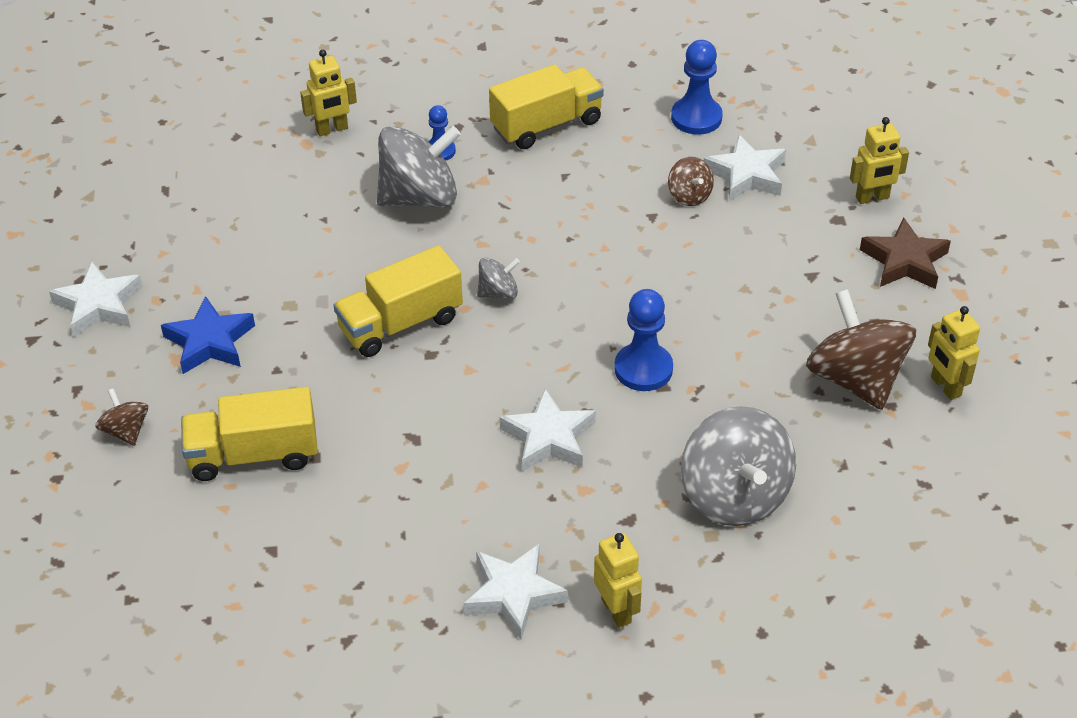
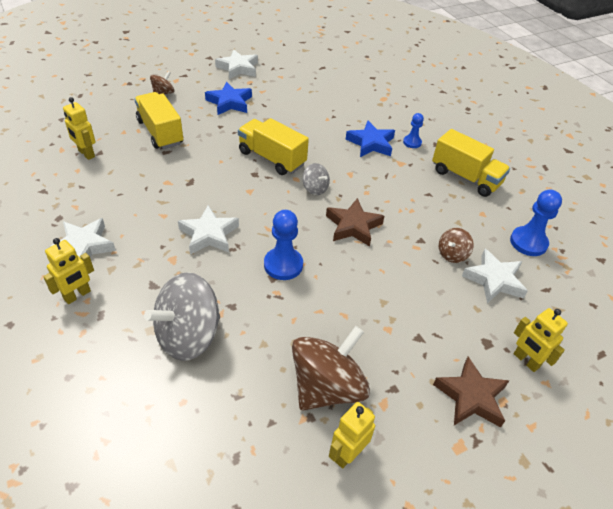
camera: 65 degrees right, 0 degrees up
(332, 129) = (400, 104): yellow robot -> yellow robot (86, 154)
(419, 197) = (371, 143): grey spinning top -> blue star
(597, 275) = (353, 226): none -> brown star

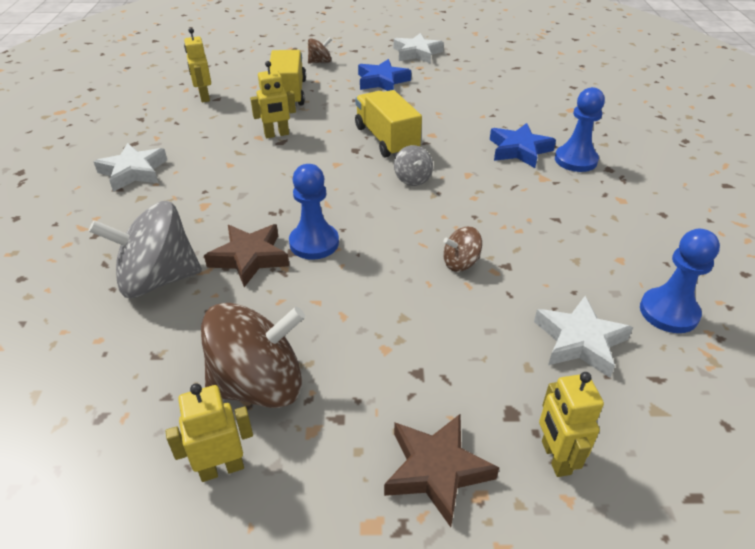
camera: 30 degrees right, 5 degrees down
(77, 295) = (91, 211): yellow robot -> yellow robot (277, 134)
(209, 234) = (259, 193): white star -> none
(353, 226) = (429, 227): brown star -> brown star (249, 258)
(412, 142) = (575, 160): blue pawn -> blue pawn, size x1.68
(452, 254) = (539, 293): brown spinning top -> brown spinning top (460, 263)
(465, 177) = (625, 213): yellow truck -> none

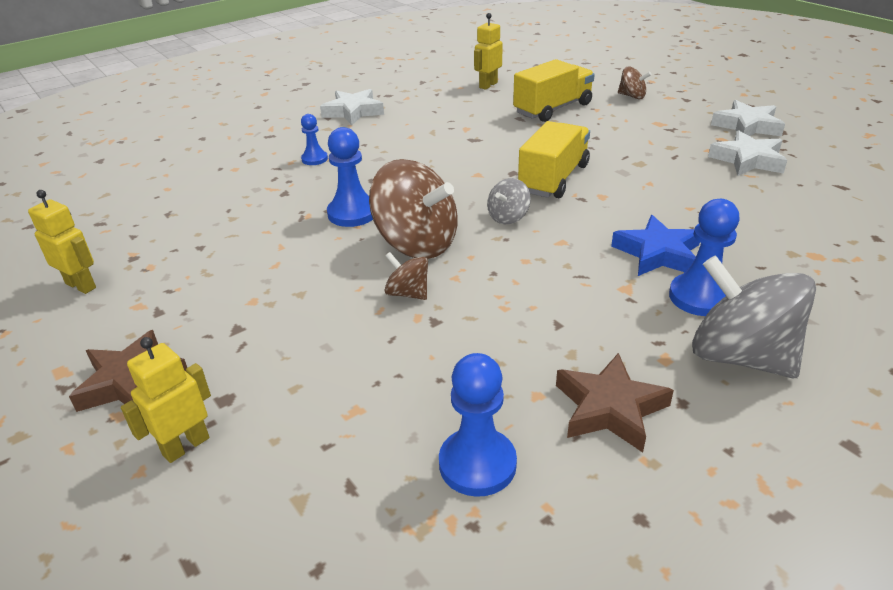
camera: 55 degrees right, 5 degrees down
(158, 279) = (244, 177): grey spinning top -> grey spinning top (740, 356)
(189, 226) = (314, 159): none -> blue pawn
(249, 258) = (303, 197): brown star -> brown star (609, 408)
(259, 385) = (169, 263): brown spinning top -> brown spinning top (416, 243)
(277, 134) = (481, 133): yellow robot -> none
(382, 81) = (654, 134): blue star -> none
(580, 341) = (361, 409): white star -> white star (748, 160)

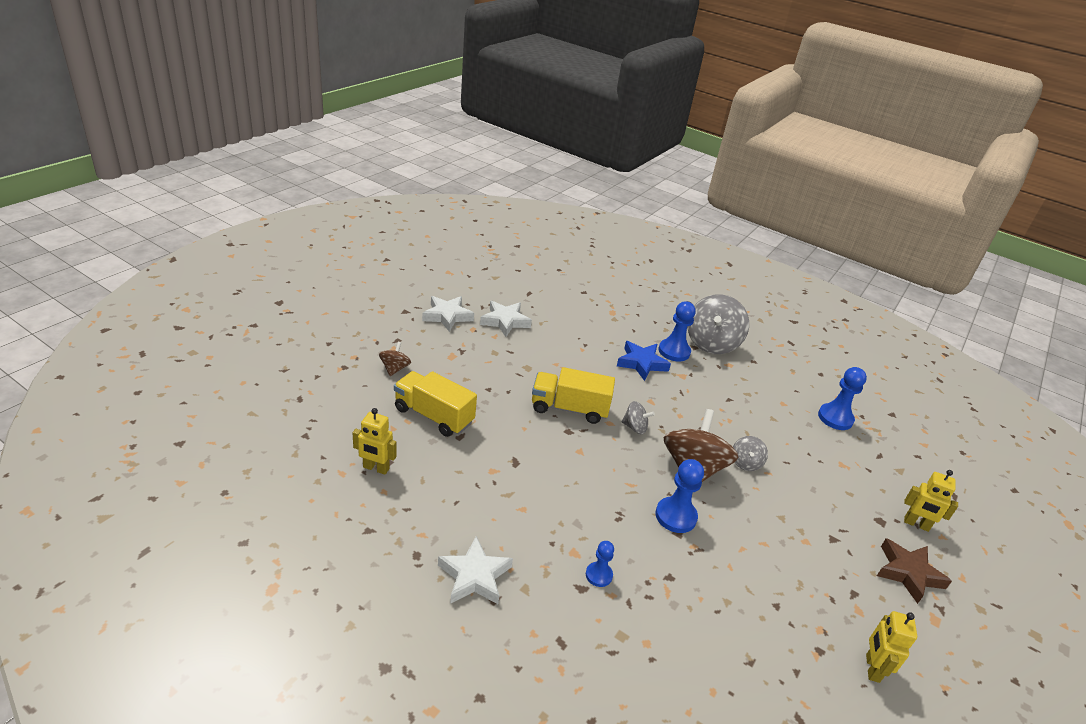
camera: 115 degrees left, 0 degrees up
(408, 293) = (745, 463): brown spinning top -> grey spinning top
(609, 408) = (773, 381): brown star -> none

